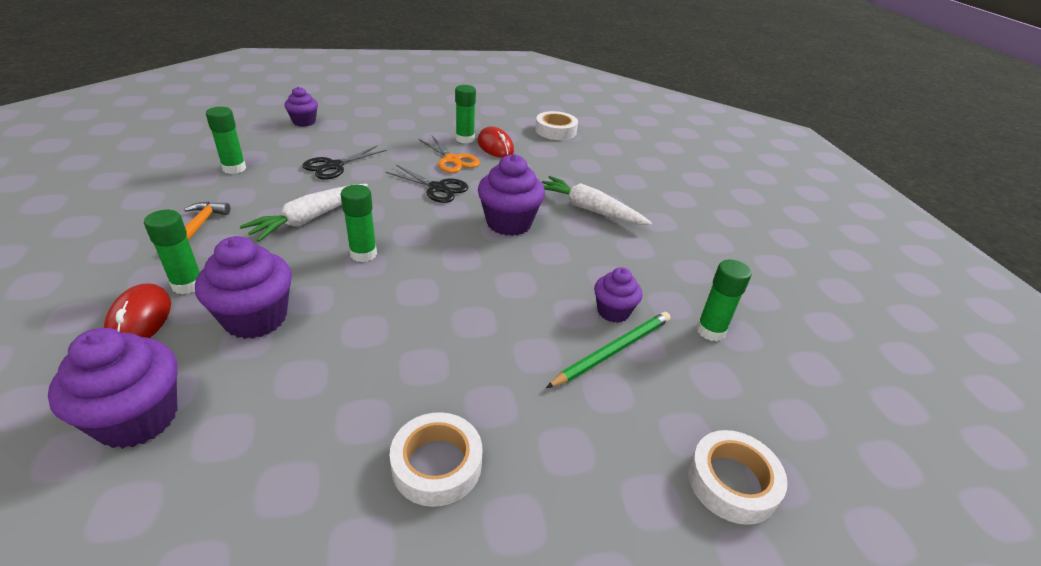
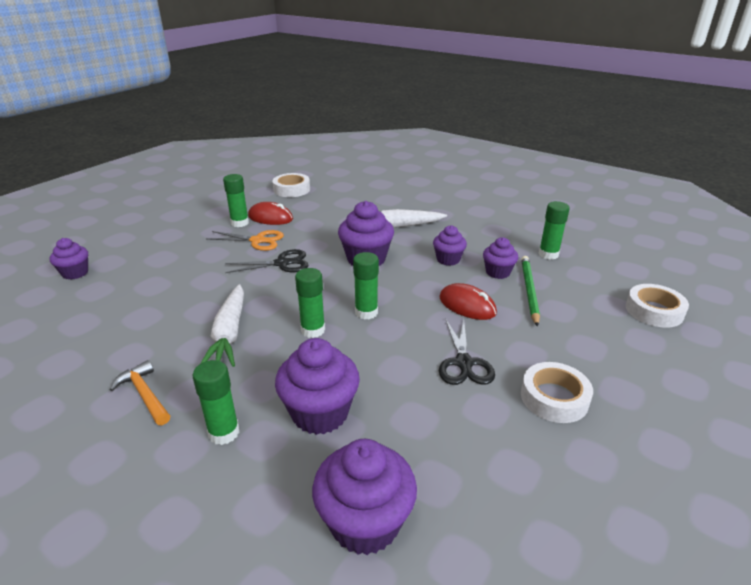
camera: 40 degrees left, 5 degrees down
(140, 319) = (235, 478): red mouse -> red mouse (467, 305)
(234, 168) = (82, 339): green glue stick -> green glue stick (366, 312)
(334, 166) = (173, 290): black scissors -> black scissors (464, 363)
(584, 268) = (448, 259): none -> purple cupcake

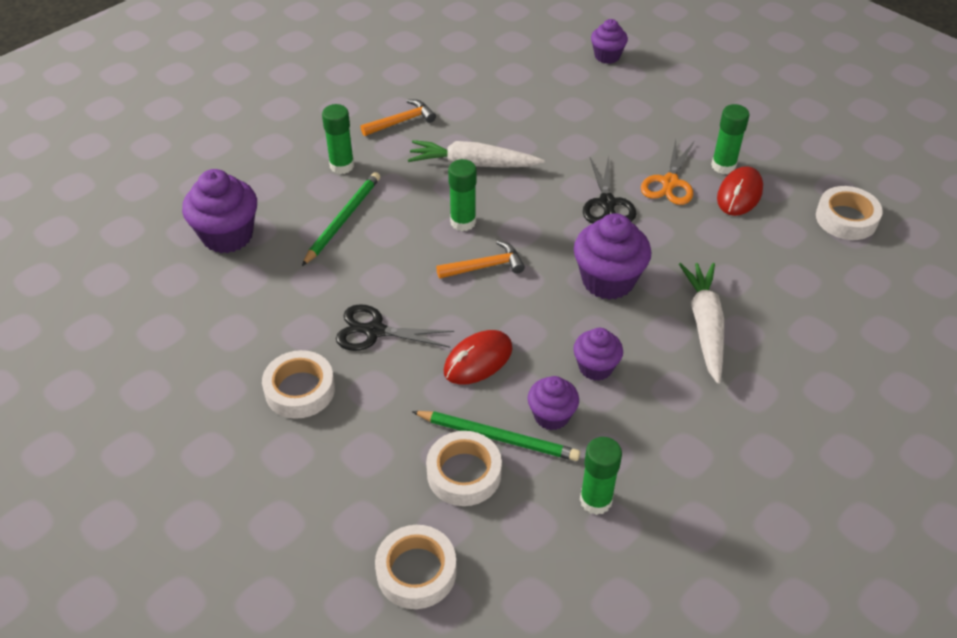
camera: 100 degrees right, 15 degrees up
(320, 413) = (342, 220): purple cupcake -> green pencil
(366, 312) = (485, 266): green glue stick -> orange hammer
(567, 301) = (464, 473): none -> white tape

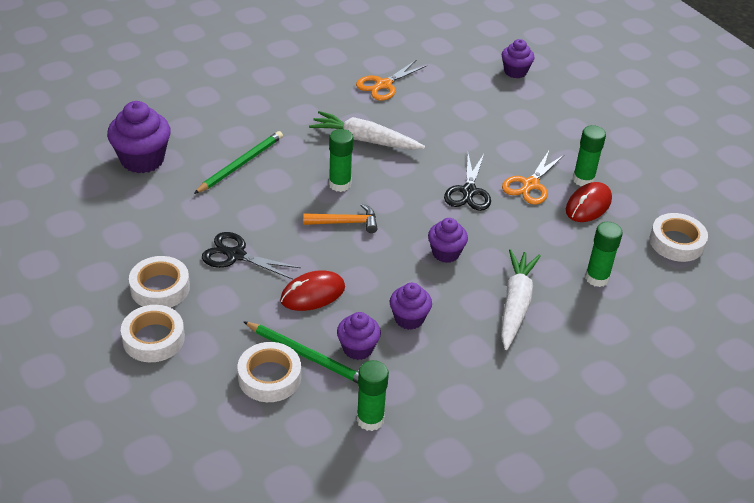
camera: 10 degrees right, 5 degrees down
(342, 166) = (254, 122): green glue stick -> green glue stick (597, 278)
(401, 121) = (317, 95): orange hammer -> none
(416, 571) = (205, 441): white tape -> white tape (153, 338)
(471, 96) = (384, 85): none -> orange scissors
(608, 280) = (445, 253): purple cupcake -> purple cupcake, size x0.60

